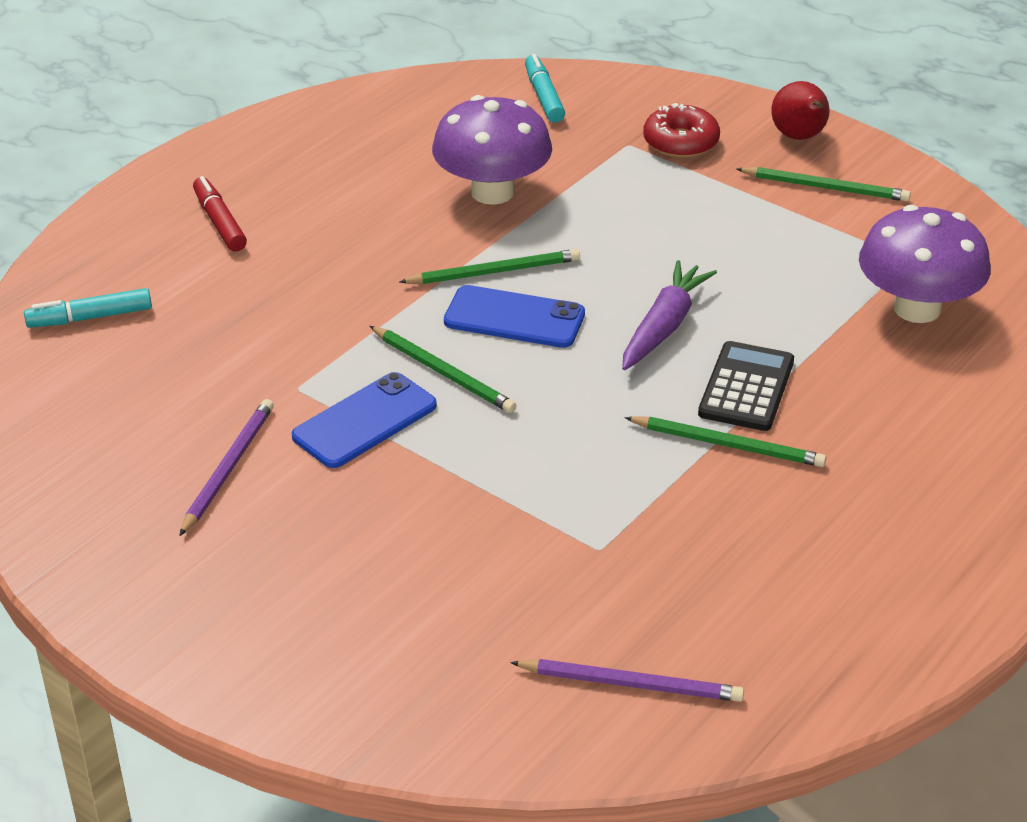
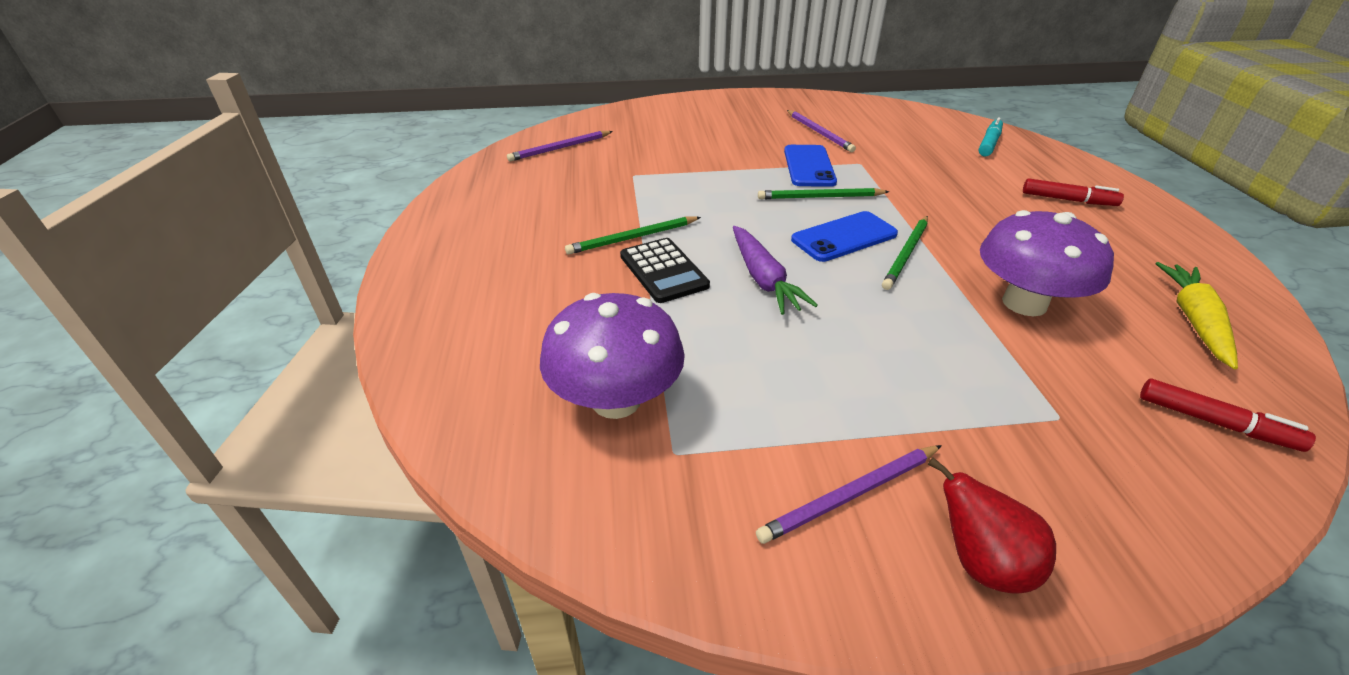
camera: 135 degrees right, 0 degrees up
(406, 121) = (1193, 320): none -> yellow carrot
(544, 96) = (1215, 423): turquoise marker -> red marker
(681, 142) = (1038, 455): red donut -> none
(826, 187) = (850, 495): green pencil -> purple pencil

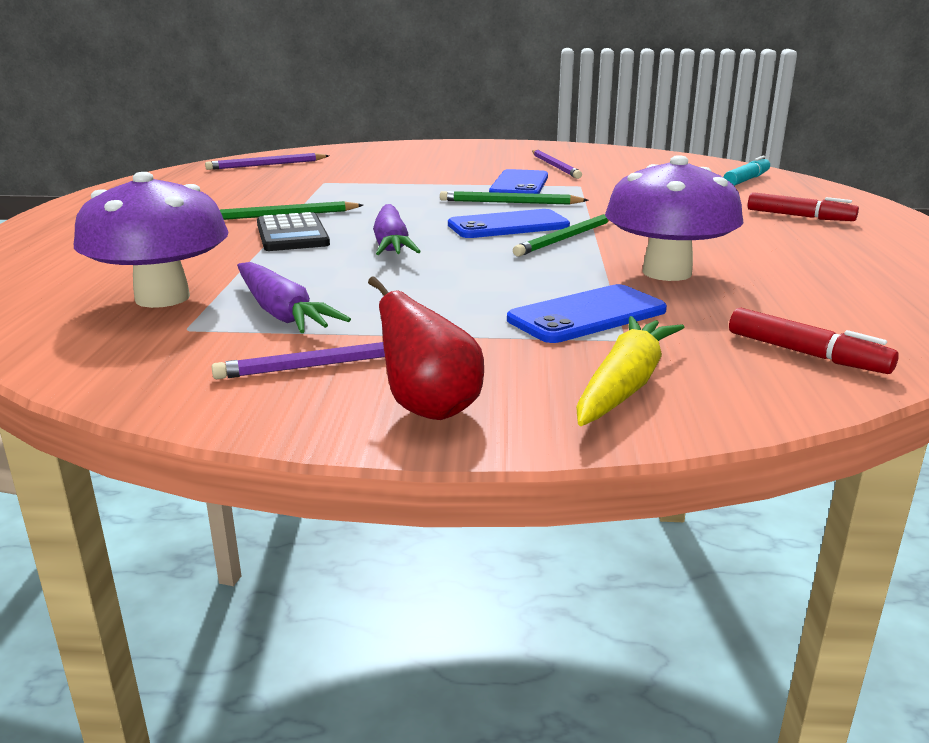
camera: 10 degrees right, 15 degrees down
(744, 413) = (282, 313): none -> purple carrot
(1006, 382) = (587, 315): none -> blue phone
(1193, 320) = (860, 294): yellow carrot -> yellow carrot (625, 384)

